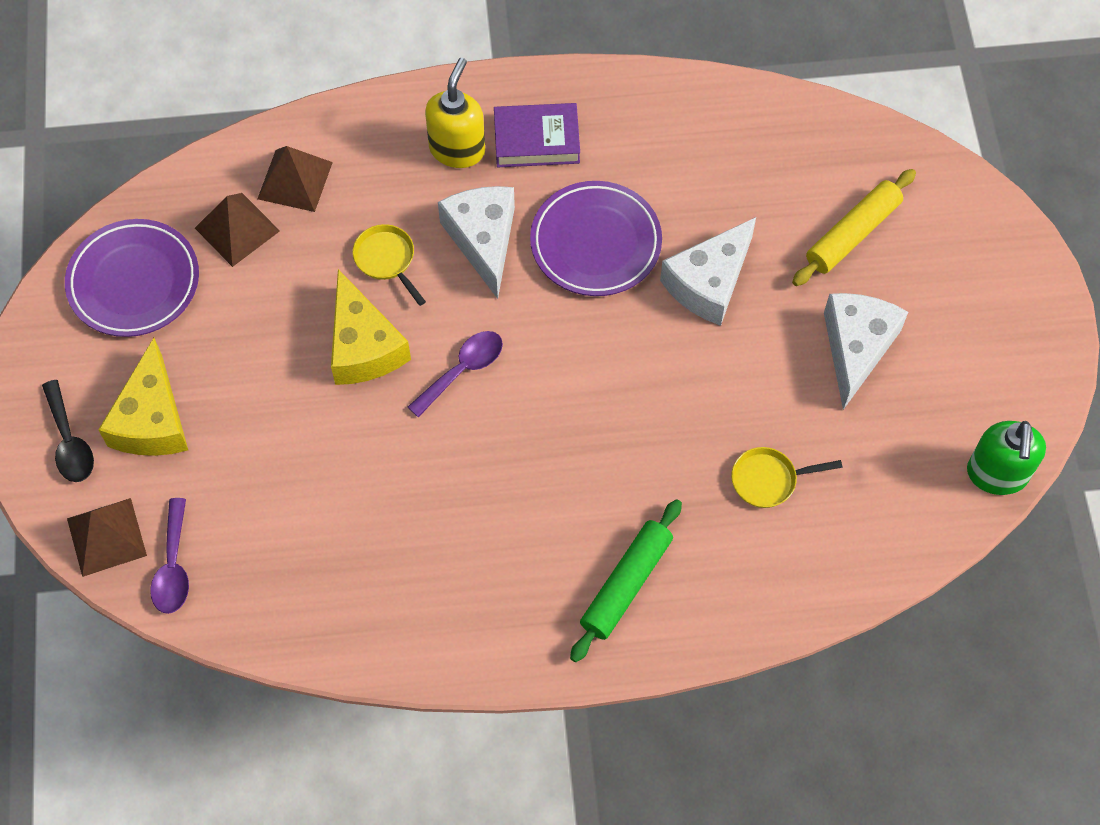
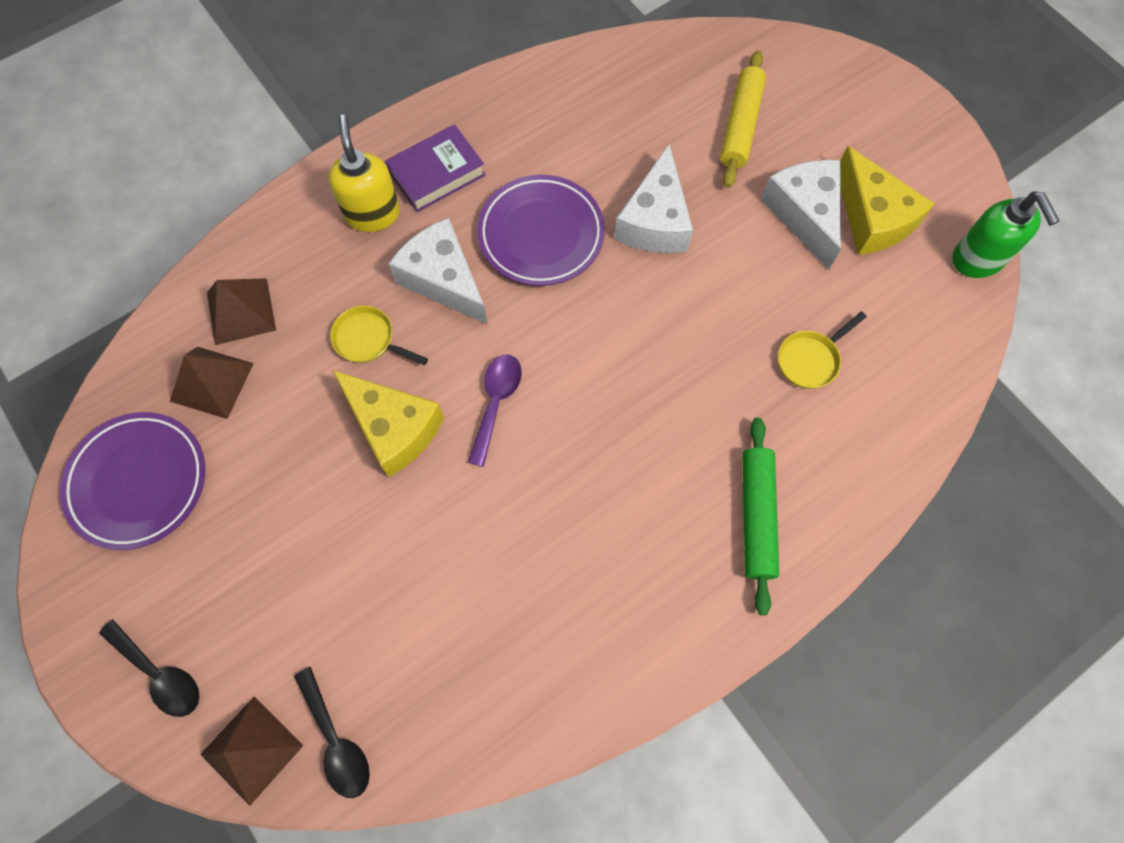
camera: 30 degrees left, 5 degrees up
(152, 420) = (232, 606): yellow cheese -> yellow cheese (872, 218)
(173, 566) = (336, 740): purple spoon -> black spoon

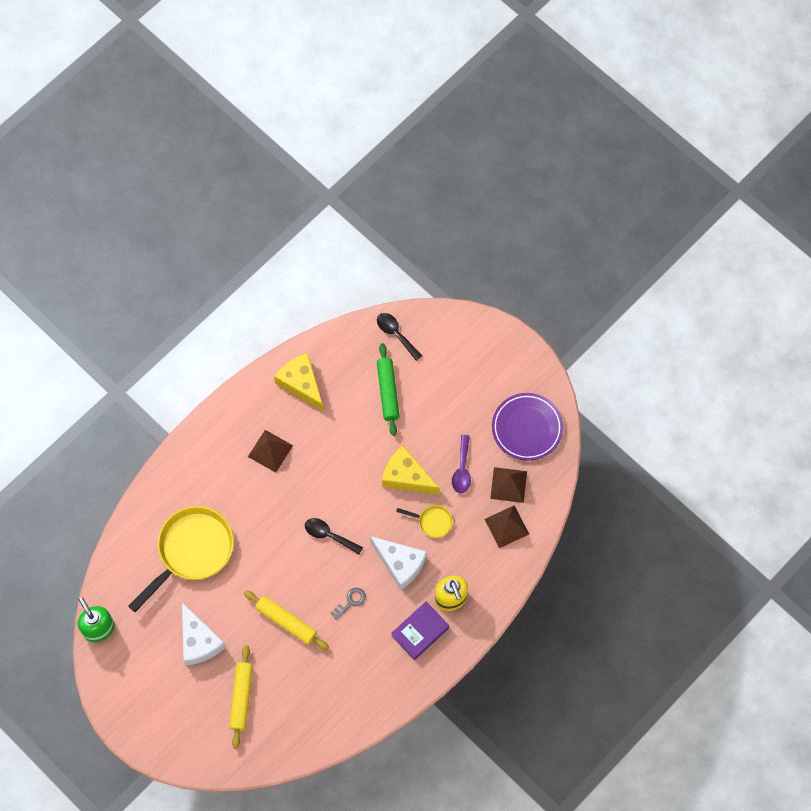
camera: 170 degrees right, 0 degrees up
(159, 674) = (484, 347): black spoon -> black spoon (329, 535)
(251, 749) = (432, 325): brown pyramid -> brown pyramid (270, 451)
(496, 403) = (356, 498): purple spoon -> purple spoon (462, 469)
(541, 234) = (351, 601): purple plate -> grey key
(655, 221) = (286, 622): white cheese -> yellow rolling pin
(756, 516) = (216, 463): green rolling pin -> green rolling pin (388, 391)
(810, 359) = (192, 551): yellow pan -> yellow pan, size x2.24
(872, 218) = (159, 645): yellow cheese -> yellow cheese (301, 384)

